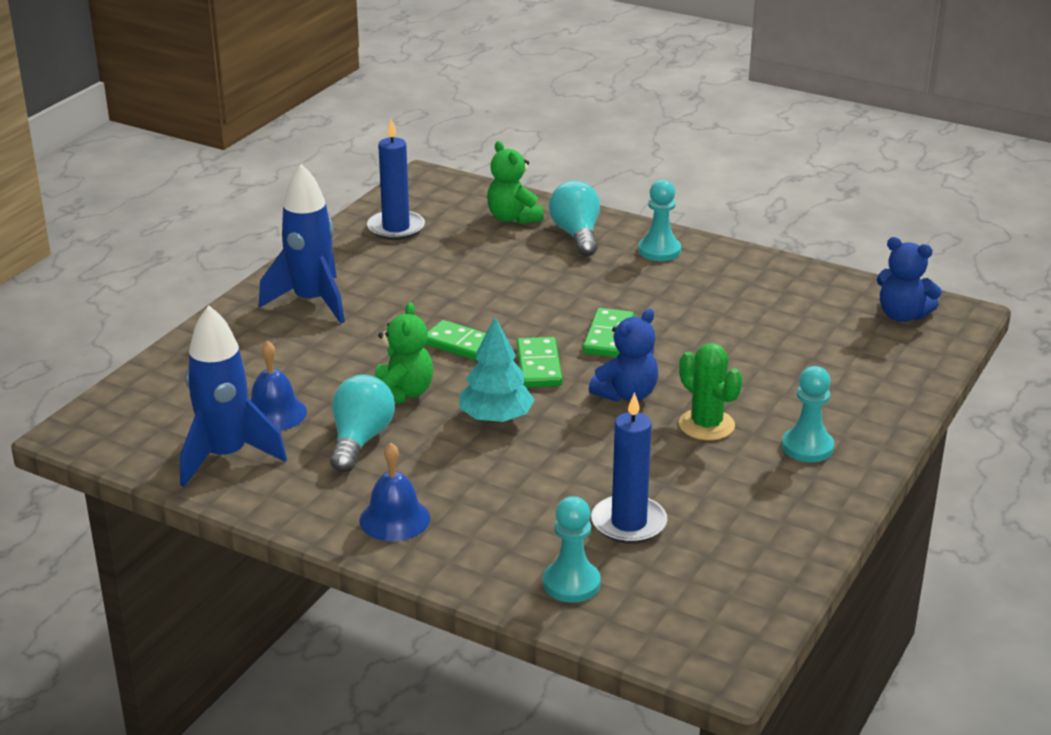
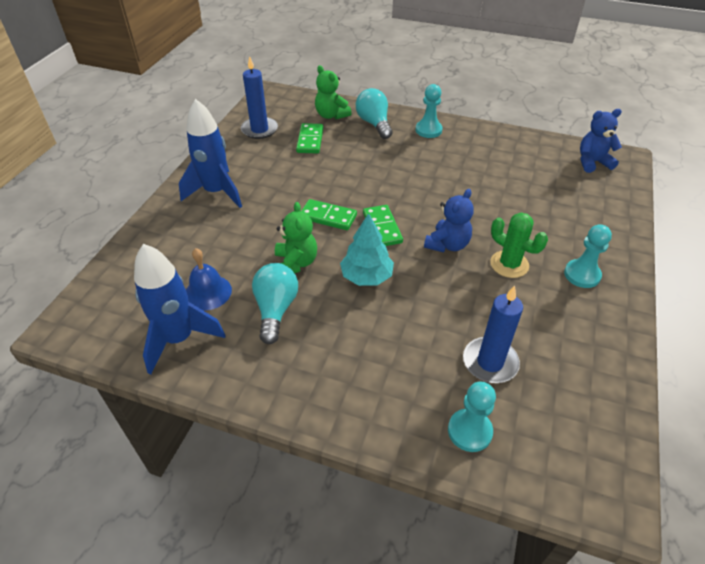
camera: 10 degrees left, 15 degrees up
(394, 519) = (319, 383): blue bell -> none
(608, 336) = (419, 198): green domino -> green domino (310, 140)
(902, 315) = (592, 162): blue teddy bear -> blue teddy bear turned 150 degrees clockwise

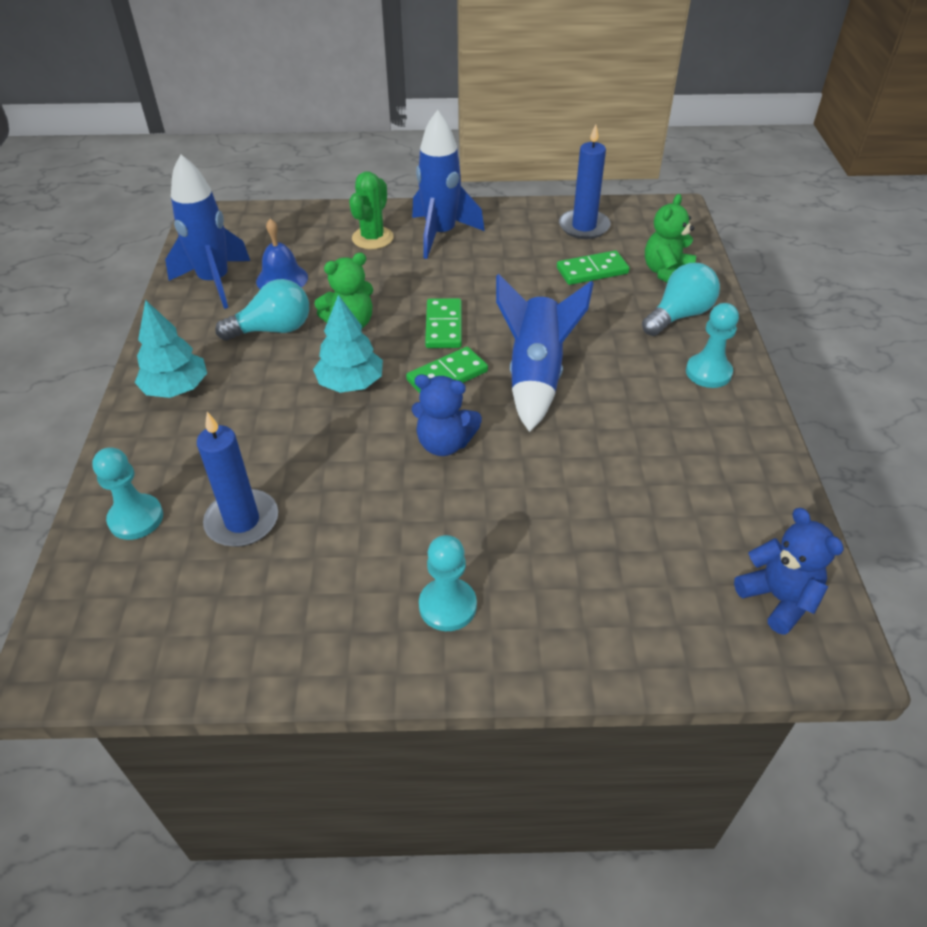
camera: 70 degrees right, 0 degrees up
(320, 386) = (176, 388): none -> turquoise tree
(401, 190) = (536, 376): none -> blue rocket
(509, 264) = (433, 515): green cactus -> green cactus (372, 238)

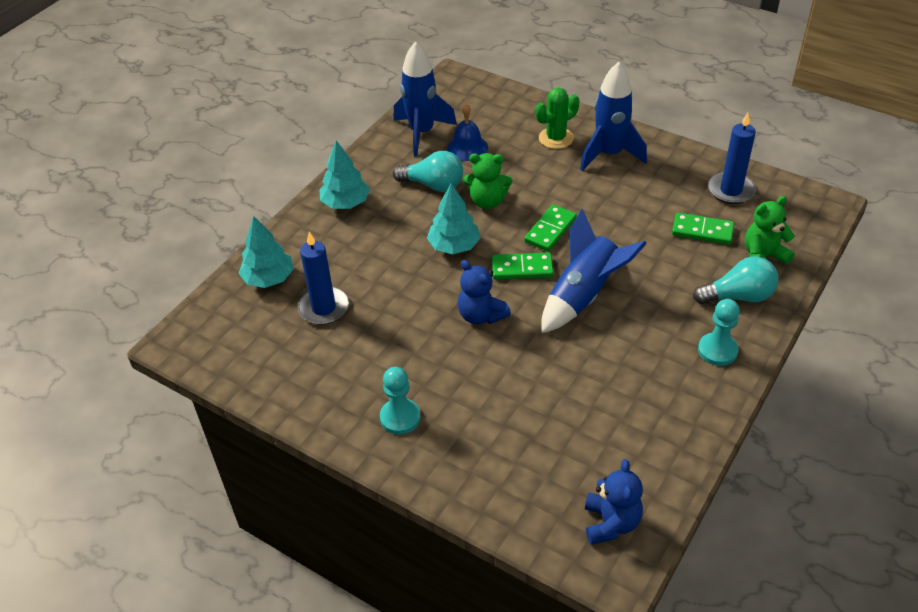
camera: 35 degrees right, 0 degrees up
(136, 518) = (268, 278): turquoise pawn -> turquoise tree

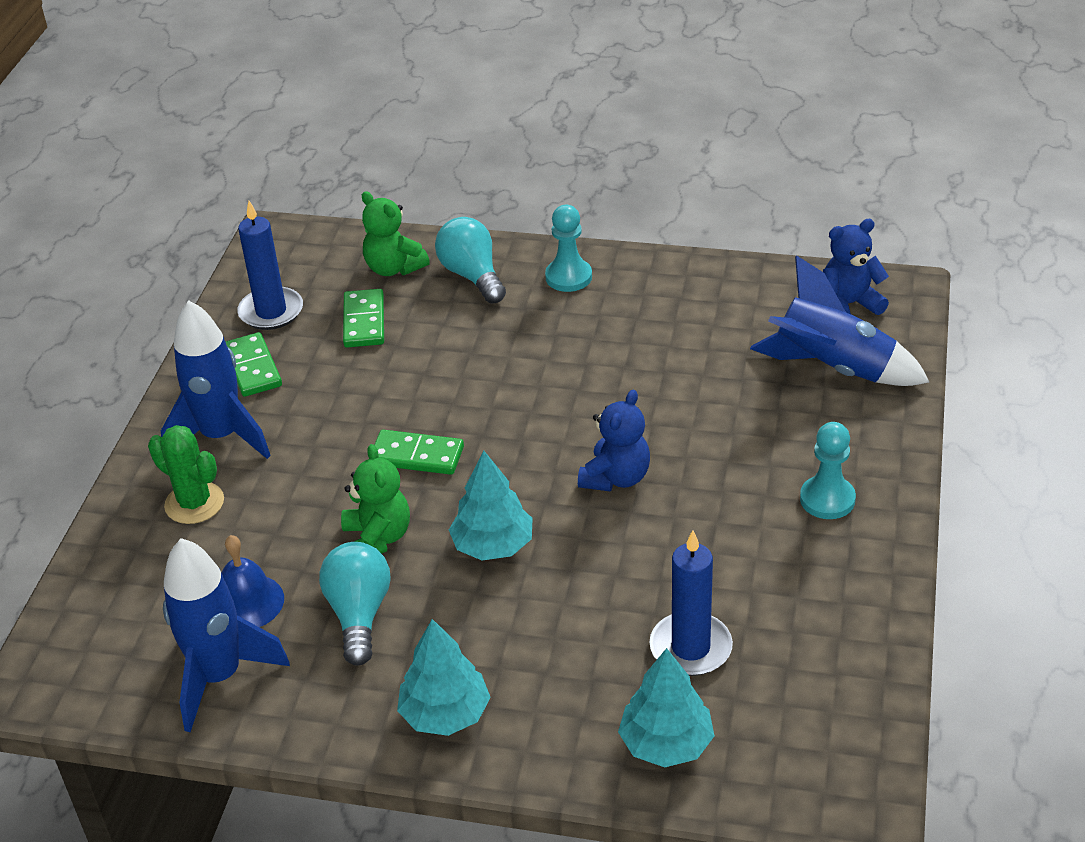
camera: 110 degrees left, 5 degrees down
(522, 269) = (508, 463): green domino -> green domino (253, 368)
(584, 295) = (532, 395): blue rocket -> blue rocket (833, 368)

